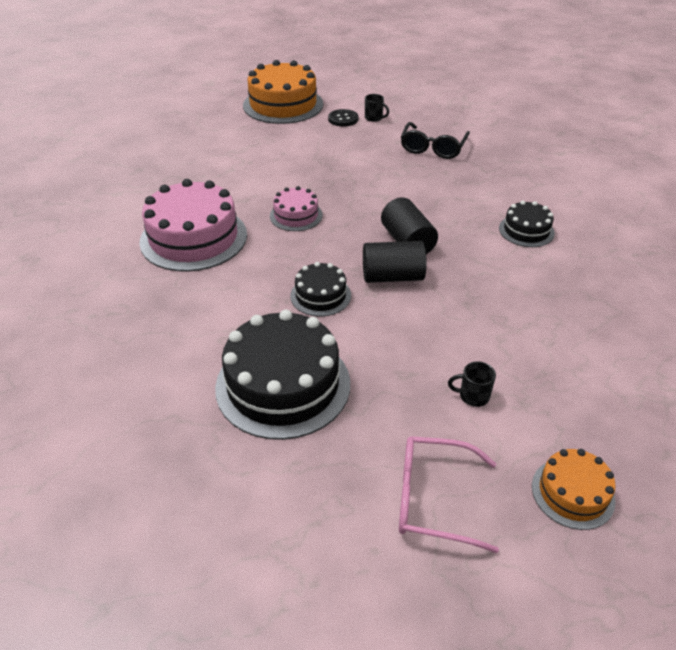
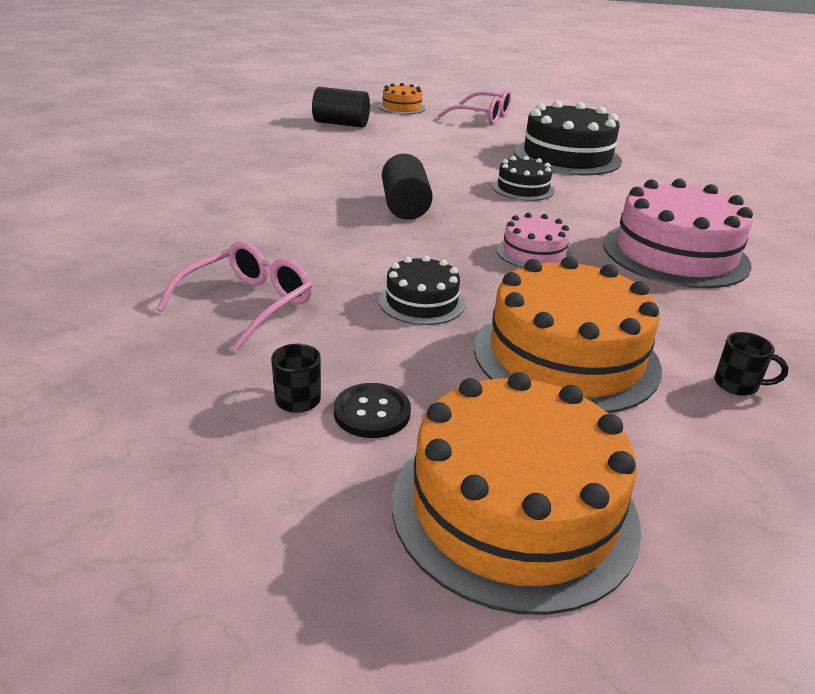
camera: 165 degrees left, 10 degrees down
(269, 153) = (565, 356): none -> orange cake
(392, 277) = (442, 187): black cylinder -> black cylinder (341, 124)
(433, 148) = (248, 304): black glasses -> pink glasses
(473, 396) = (427, 134): black mug -> black mug (737, 385)
(526, 230) = (259, 192): black cake -> black cake (421, 302)

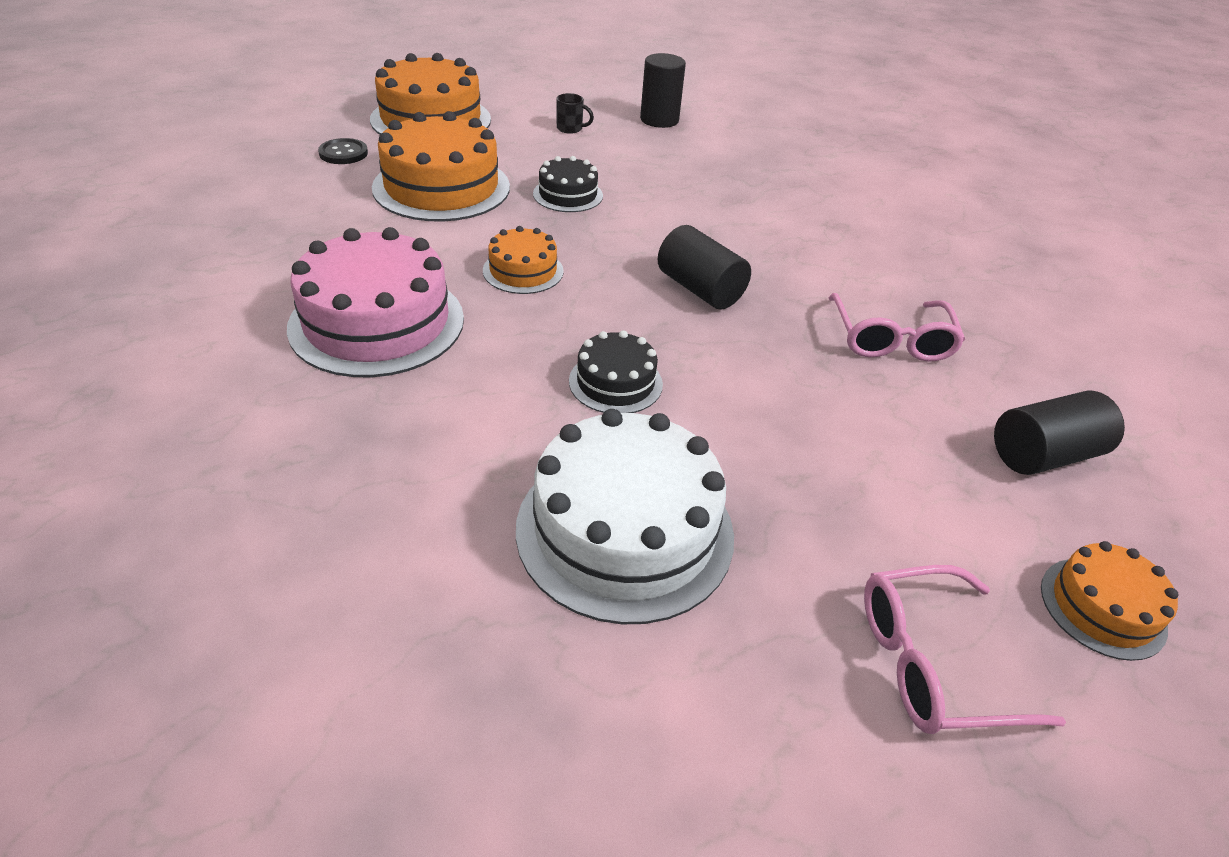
camera: 145 degrees right, 10 degrees up
(140, 371) = (659, 120): none -> black cylinder
(248, 304) = (669, 161): pink glasses -> pink glasses (890, 339)
(372, 412) = (527, 133): black button -> black button (343, 153)
(533, 253) = (523, 271): pink cake -> orange cake
(567, 156) = (625, 530): black cake -> white cake
(737, 385) = (316, 200): black mug -> none

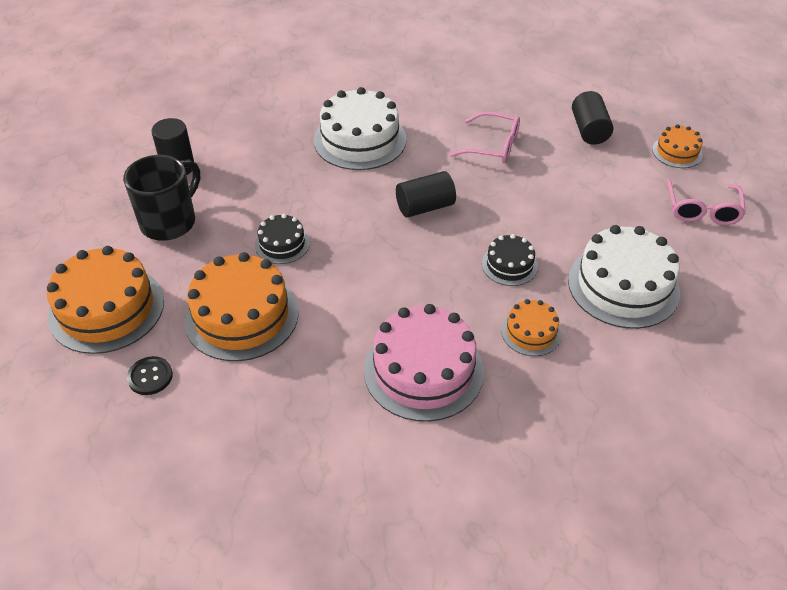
camera: 70 degrees left, 5 degrees up
(523, 271) = (380, 286): orange cake -> orange cake (531, 332)
(570, 129) = (170, 221): black mug -> black mug, size x2.47
(802, 221) = (360, 140): none -> white cake

